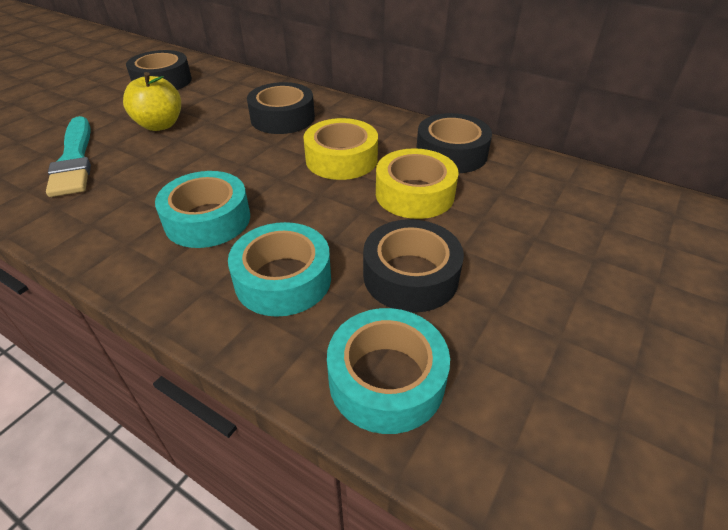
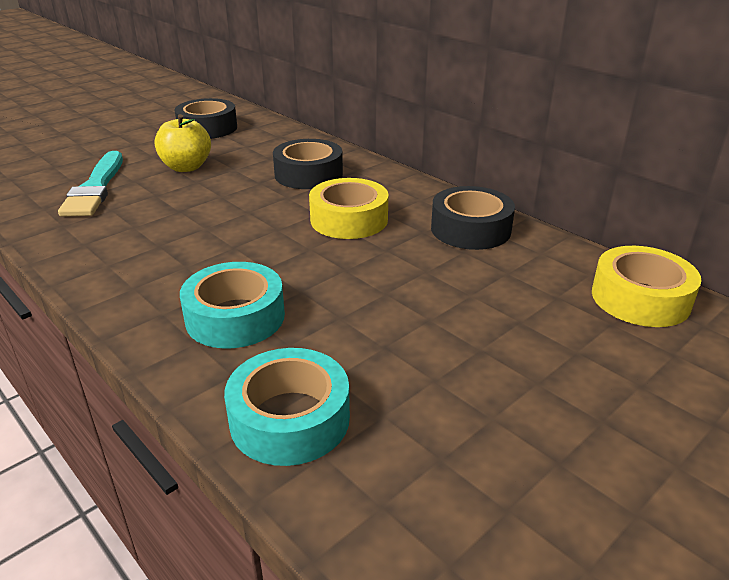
camera: 15 degrees right, 10 degrees down
(207, 219) = (190, 255): turquoise tape -> none
(410, 276) = (363, 335): black tape -> none
(414, 194) = (408, 262): yellow tape -> yellow tape (640, 298)

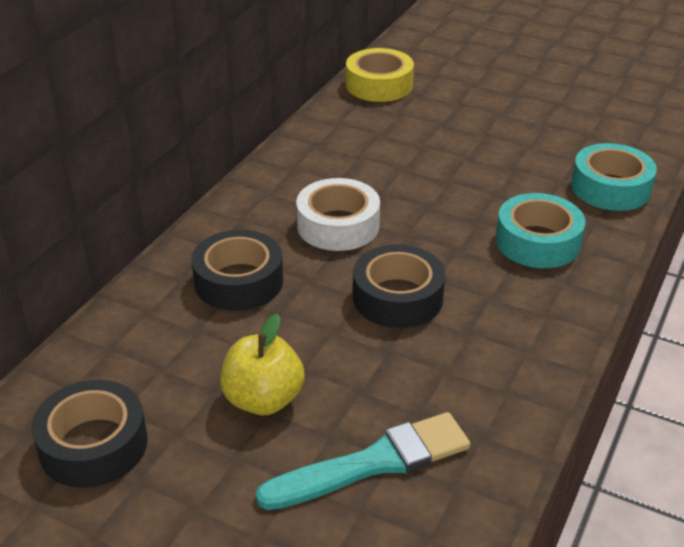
camera: 110 degrees left, 5 degrees up
(349, 219) = (338, 225): yellow tape -> white tape
(470, 229) = (317, 158): black tape -> black tape (398, 297)

